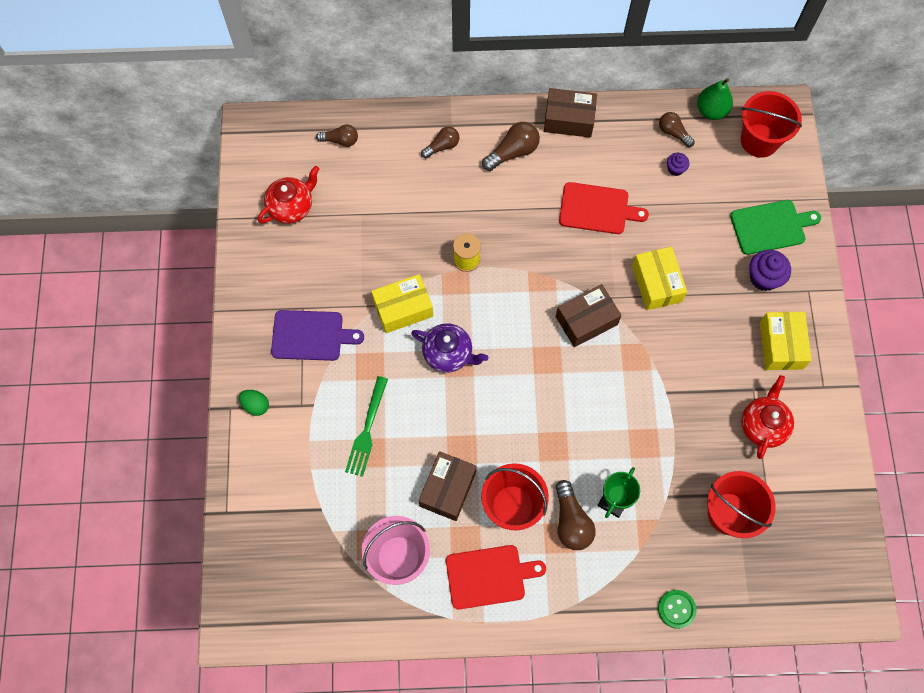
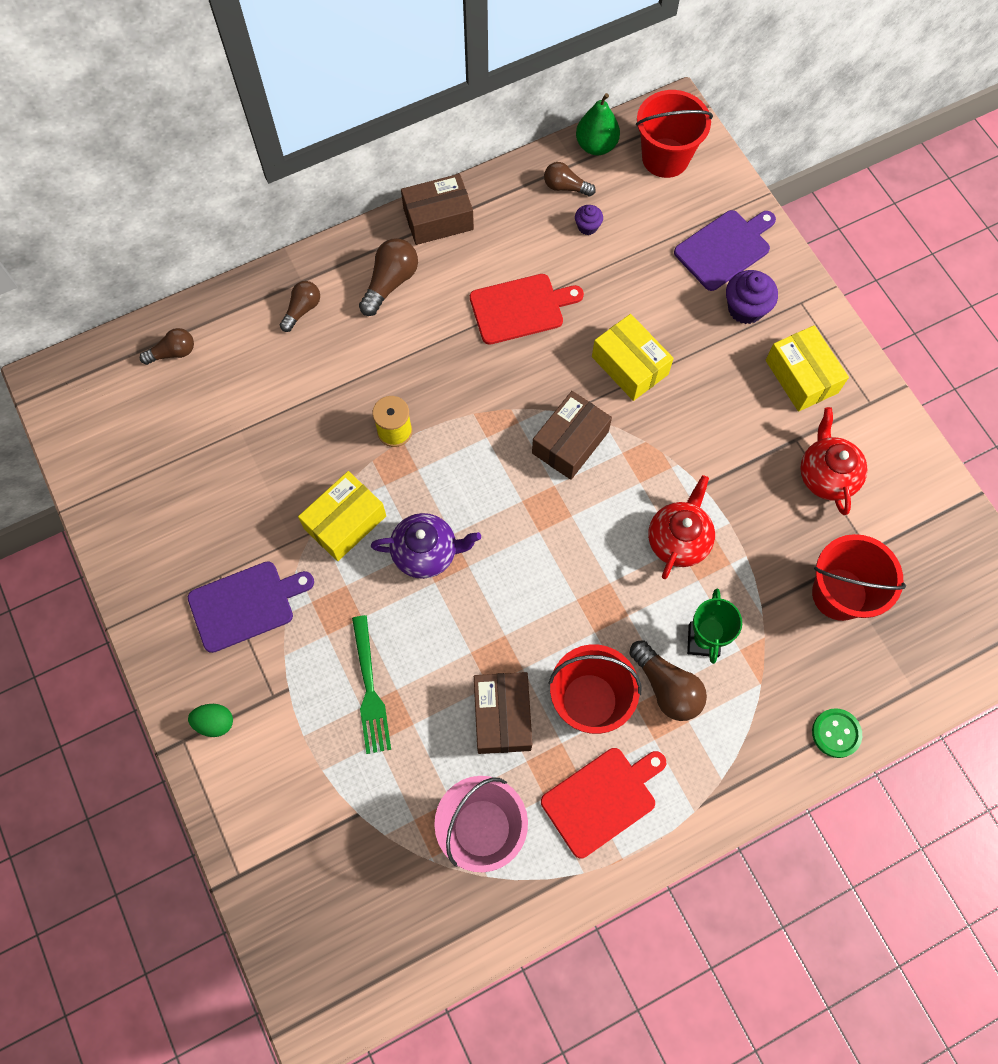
camera: 25 degrees left, 0 degrees up
(291, 207) = (148, 458): red teapot -> red teapot (678, 540)
(770, 226) = (724, 248): green cutting board -> purple cutting board

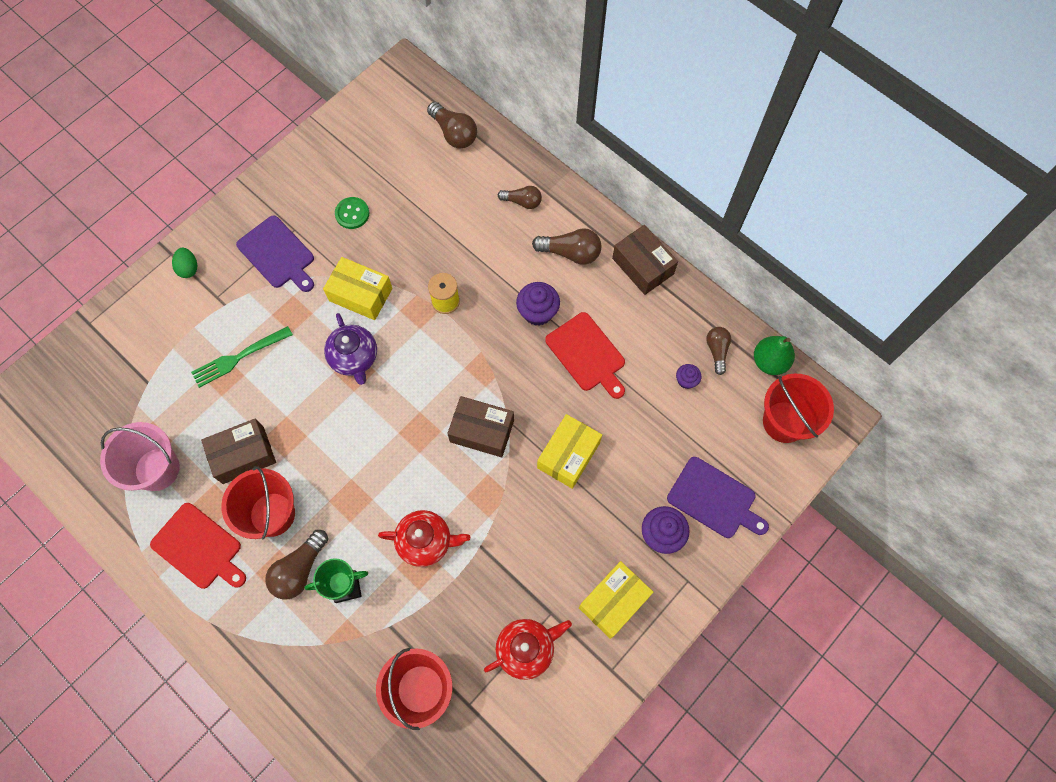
camera: 70 degrees right, 0 degrees up
(173, 353) = (454, 133): brown light bulb -> brown light bulb, size x1.51
(449, 340) = (537, 312): none -> purple cupcake
(836, 733) = (298, 718): green button -> green button (352, 214)

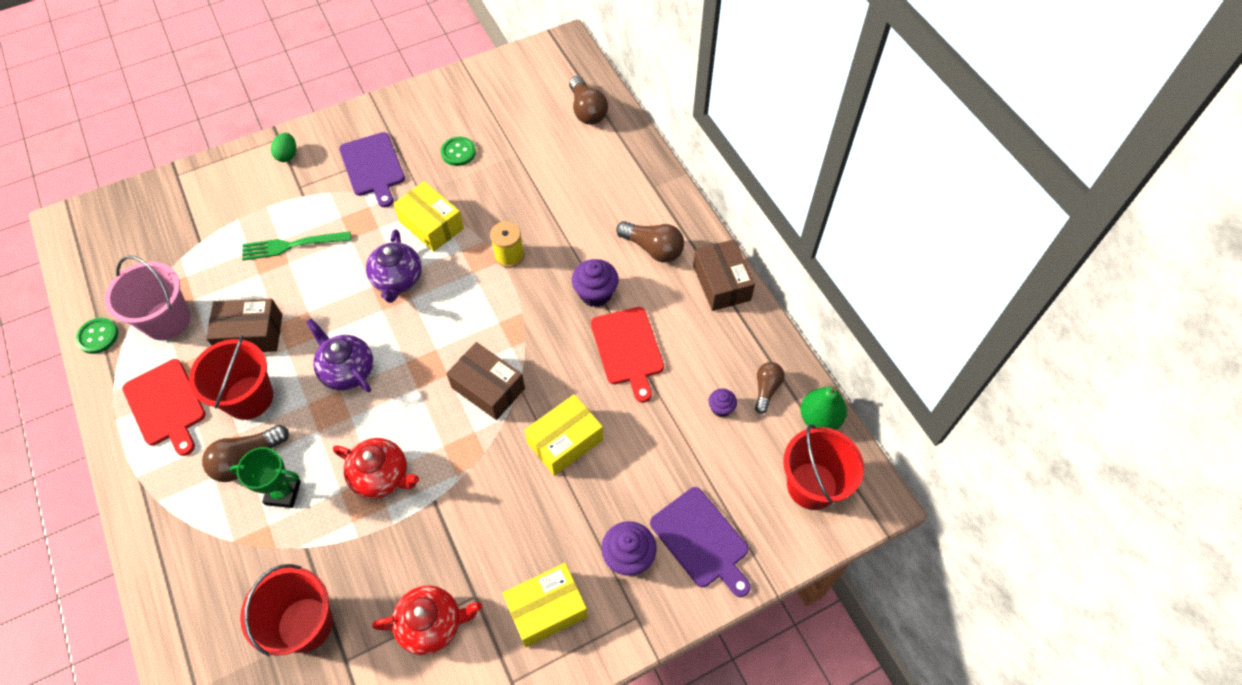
camera: 20 degrees right, 10 degrees down
(99, 507) = (98, 336): none -> green button
(349, 458) = (347, 370): none -> purple teapot
(522, 202) = (625, 188): brown light bulb -> none

